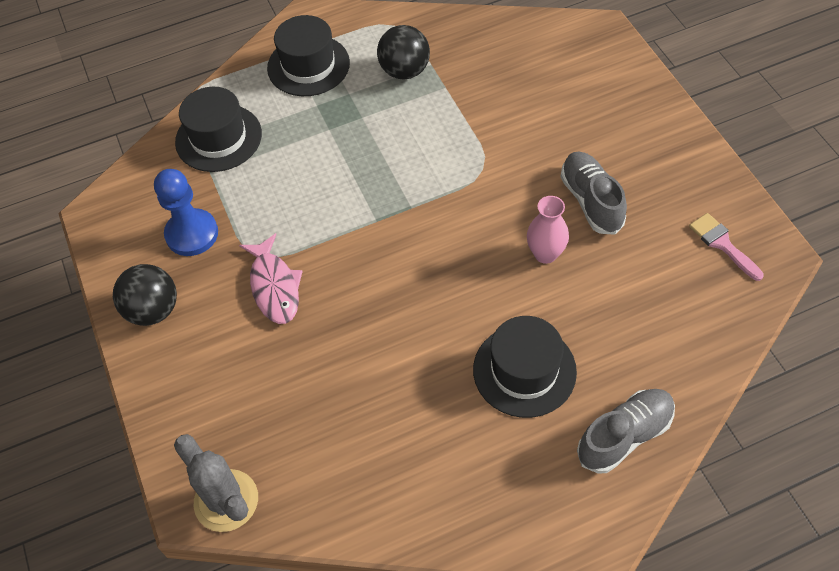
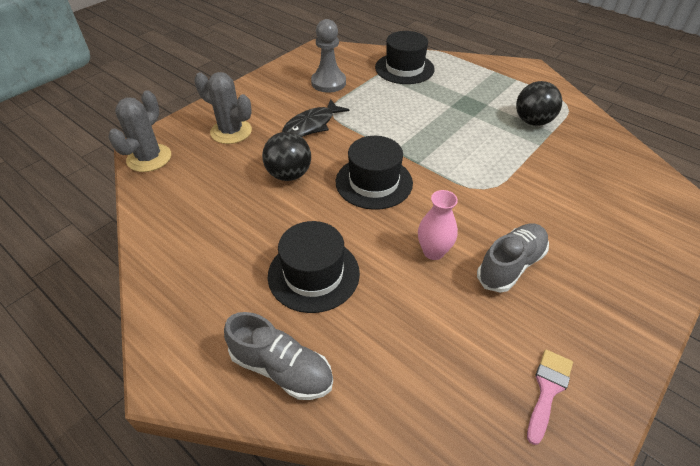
camera: 60 degrees right, 10 degrees down
(153, 310) = (268, 88): black ball -> black ball (289, 174)
(192, 234) = (328, 83): blue pawn -> grey pawn
(229, 384) = (231, 131): none -> grey cactus
(274, 286) = (312, 125): pink fish -> black fish
(308, 65) = (492, 81): black hat -> black hat (374, 182)

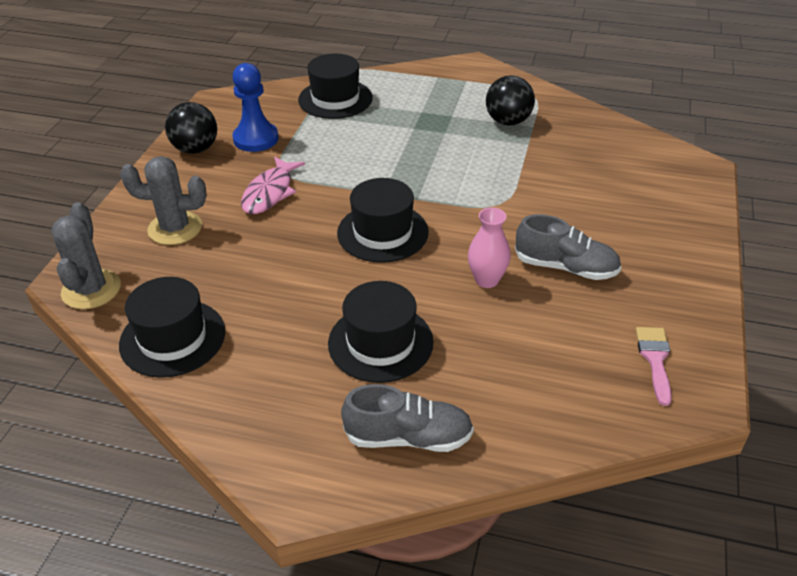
camera: 25 degrees left, 5 degrees down
(173, 213) = (172, 338): none -> black hat
(289, 174) = (282, 254): black ball -> black ball (195, 149)
(312, 125) = (270, 193): black fish -> pink fish
(328, 83) = (256, 139): grey pawn -> blue pawn
(510, 265) = (566, 267): grey shoe -> grey shoe turned 90 degrees clockwise

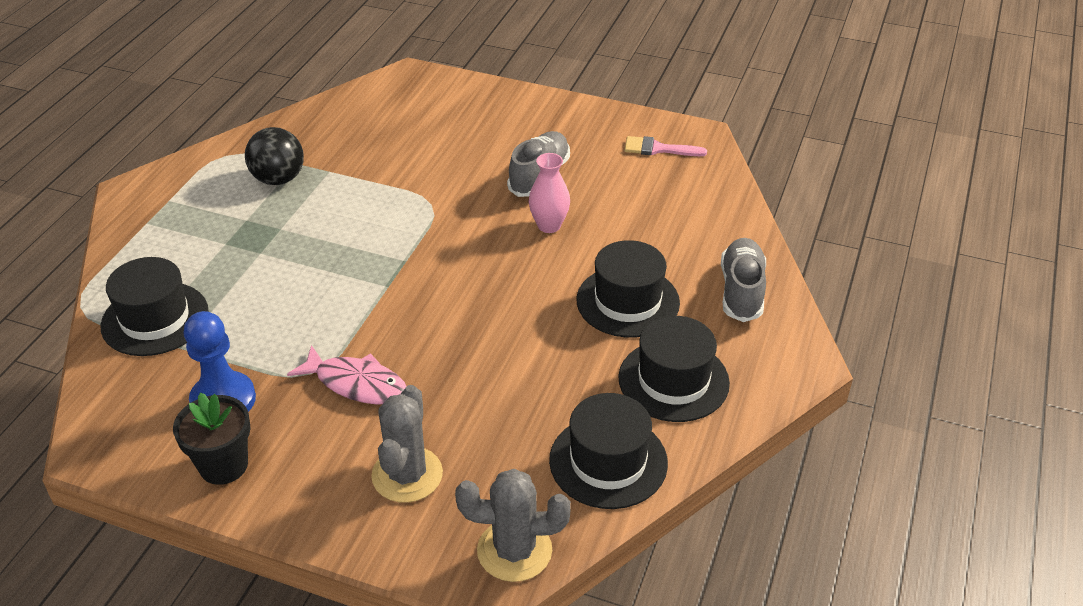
camera: 85 degrees left, 0 degrees up
(195, 149) = (223, 465): black ball -> black flower pot
(382, 232) = (460, 290): black hat -> black hat (673, 380)

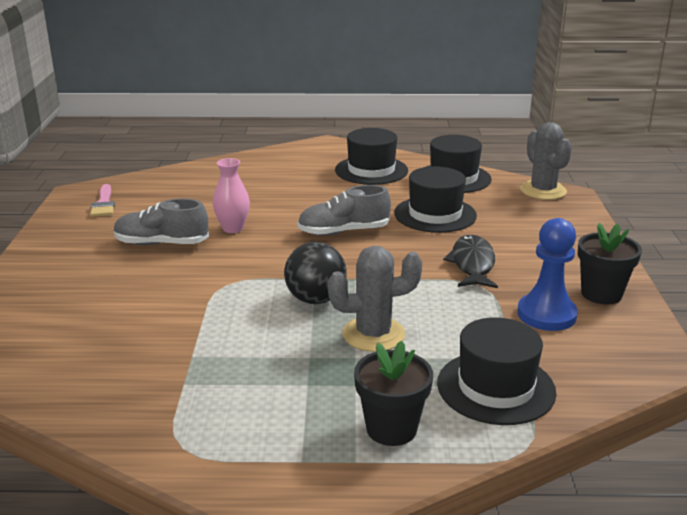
camera: 110 degrees left, 15 degrees down
(161, 247) = (391, 429): none -> black flower pot
(278, 179) = (221, 386): black ball -> black ball (315, 299)
(356, 384) = (472, 264): pink fish -> black fish
(407, 475) = (529, 229): grey cactus -> grey cactus (373, 334)
(627, 301) = (306, 191): black hat -> black hat (435, 214)
(741, 291) = (272, 162): grey shoe -> grey shoe (343, 232)

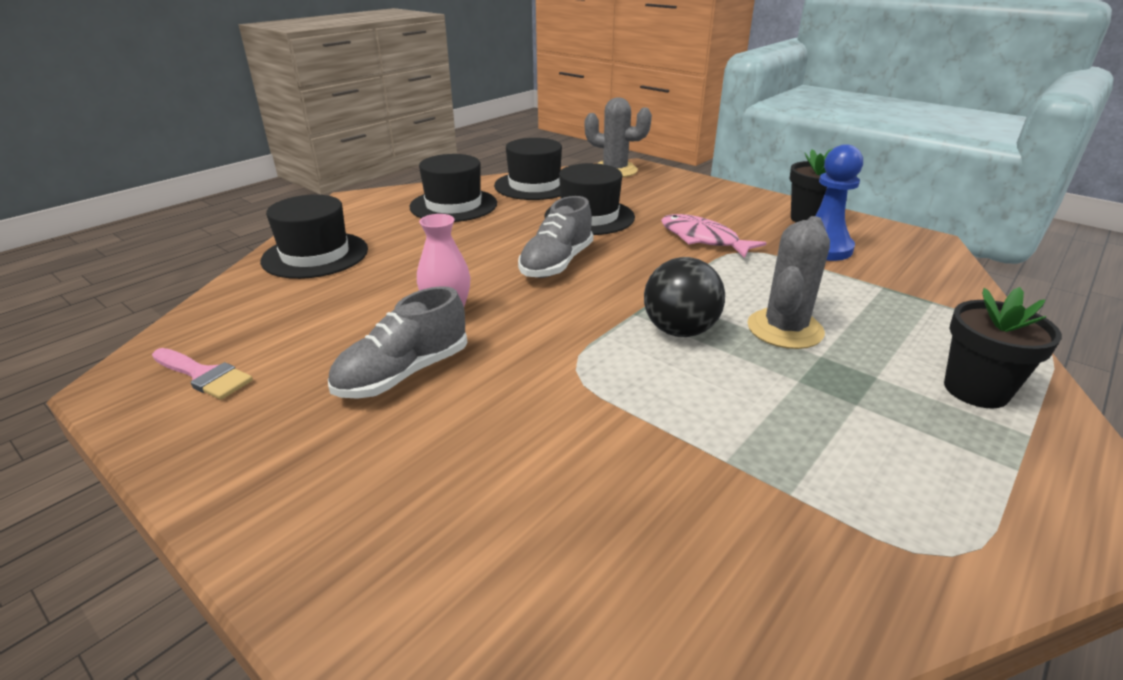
camera: 50 degrees left, 5 degrees up
(472, 264) = (703, 239): black fish -> pink fish
(496, 387) = (928, 313): black hat -> black hat (315, 255)

